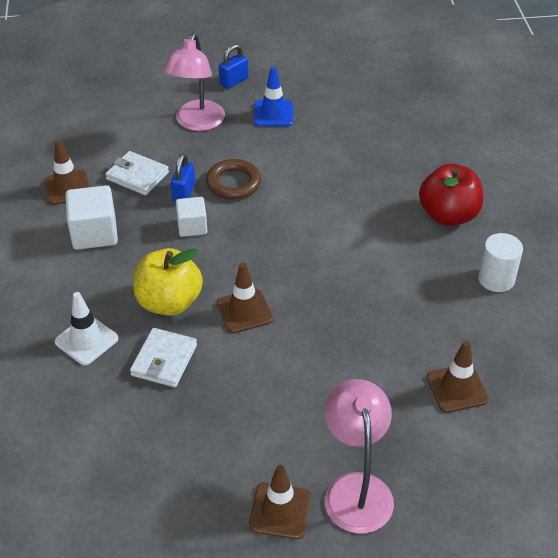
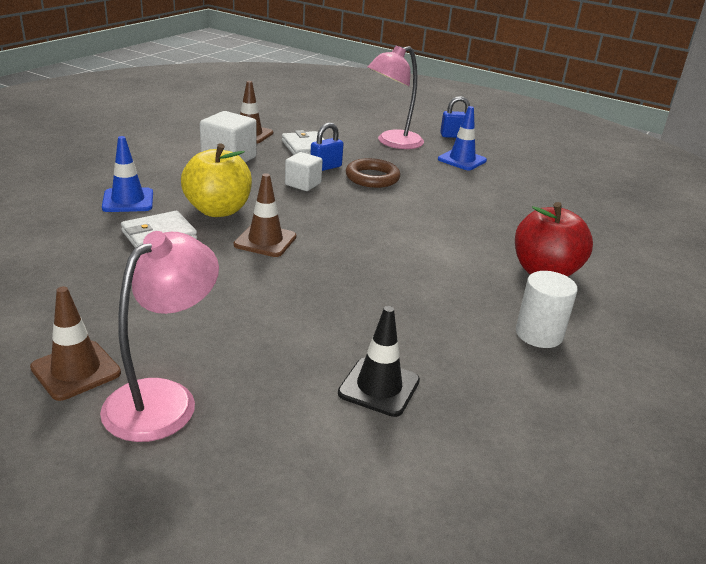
camera: 35 degrees right, 15 degrees down
(86, 340) = (128, 200): white traffic cone -> blue traffic cone
(457, 388) = (379, 387): brown traffic cone -> black traffic cone

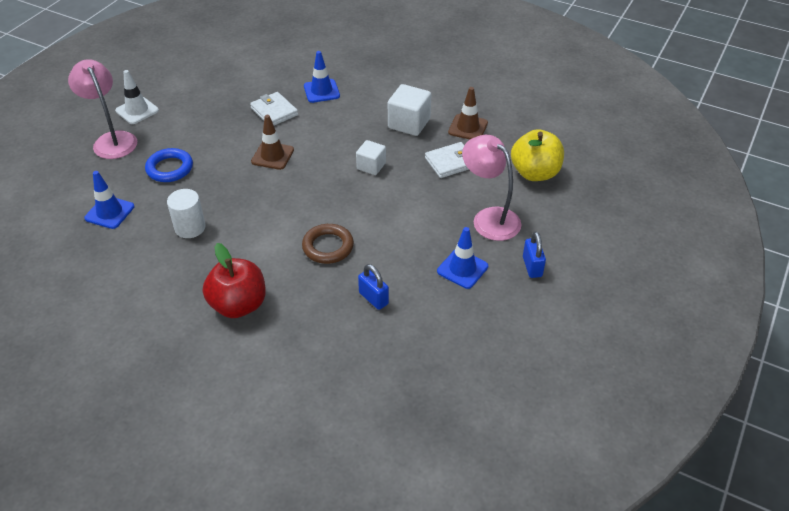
camera: 90 degrees right, 15 degrees up
(76, 370) = (137, 110): brown traffic cone -> white traffic cone
(163, 398) = (112, 140): pink lamp -> pink lamp turned 150 degrees counterclockwise
(218, 210) = (315, 130): yellow apple -> yellow apple (535, 173)
(272, 327) = (170, 168): none -> blue ring
(325, 167) = (410, 176): blue padlock -> blue padlock (373, 298)
(372, 178) = (396, 205): brown ring -> brown ring (328, 247)
(379, 387) = (109, 212): black traffic cone -> blue traffic cone
(539, 334) = (154, 289): white cylinder -> white cylinder (190, 227)

